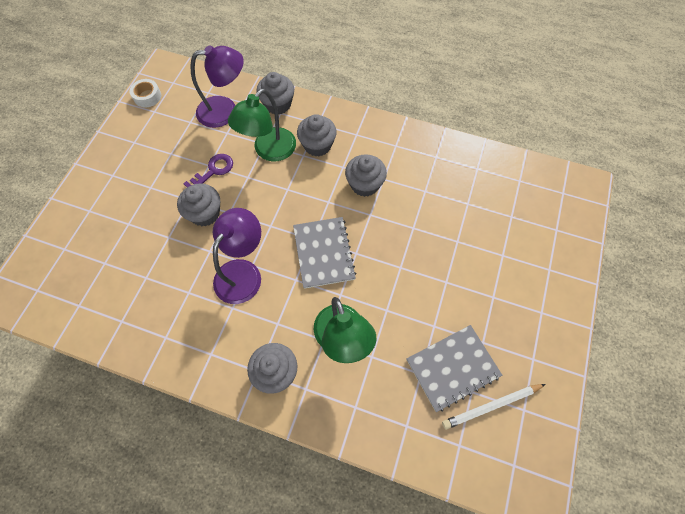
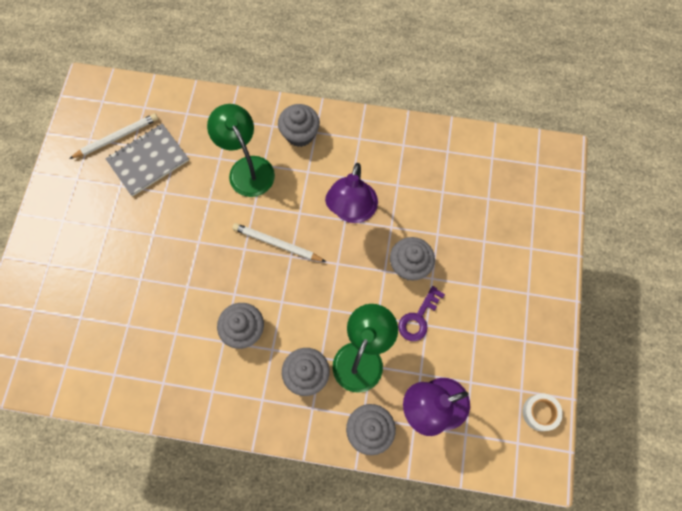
camera: 170 degrees right, 5 degrees up
(323, 253) = (277, 243): grey notebook -> white pencil

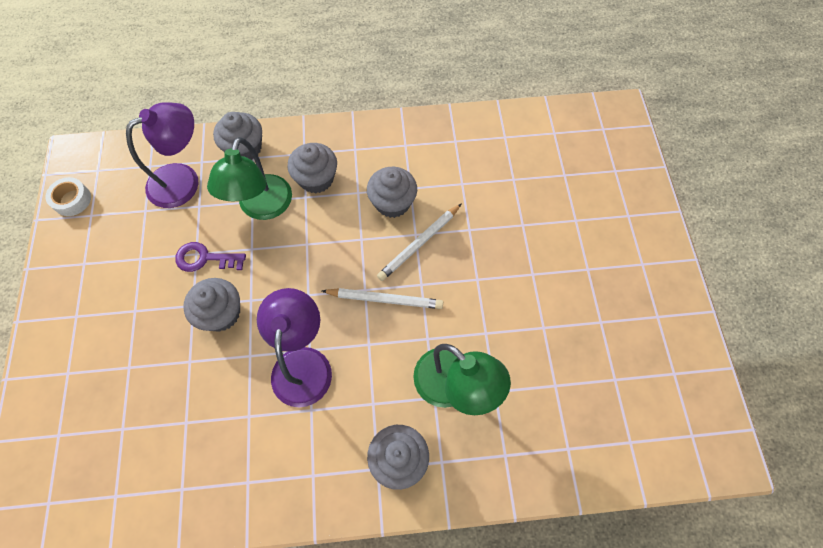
camera: 165 degrees right, 5 degrees down
(117, 137) = (640, 385): white pencil -> white pencil (419, 243)
(148, 161) = (584, 363): grey notebook -> none
(418, 318) = (205, 258): purple key -> purple key turned 105 degrees counterclockwise

